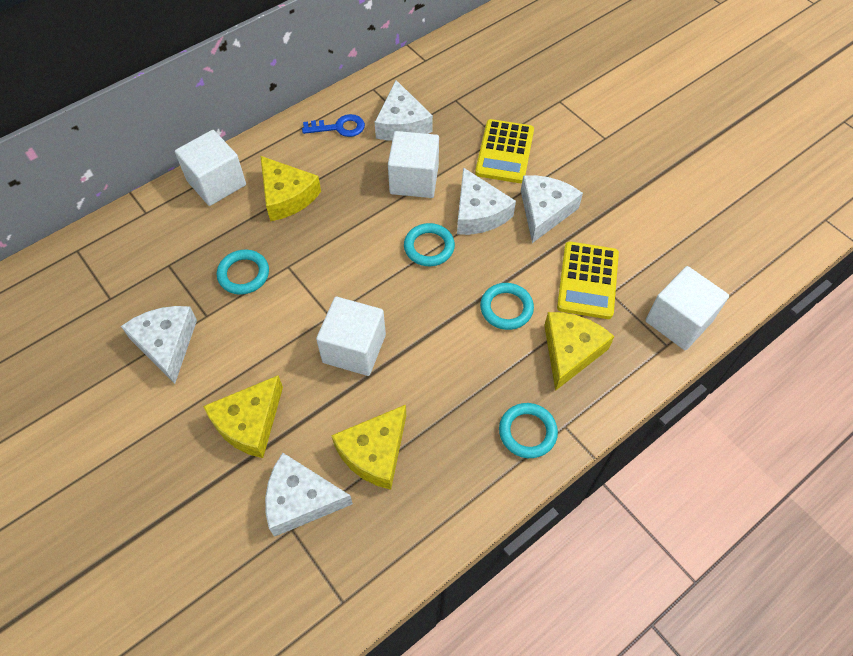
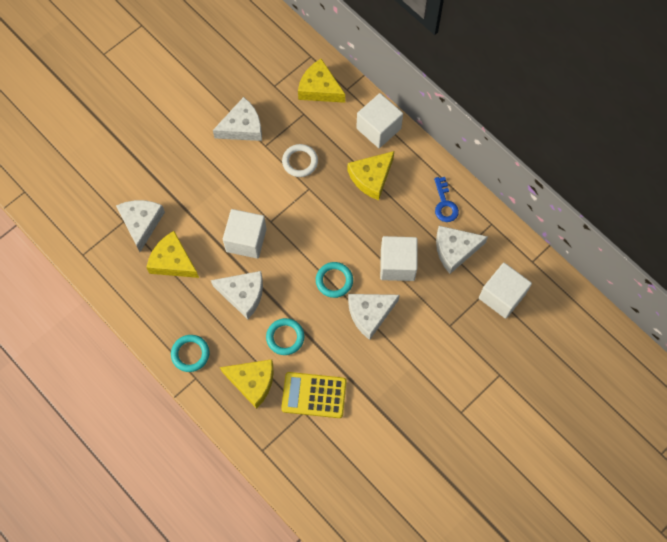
camera: 85 degrees right, 10 degrees up
(243, 274) = (300, 162): turquoise ring -> white ring
(249, 423) = (190, 186): yellow cheese -> yellow cheese (319, 88)
(504, 152) = (435, 331): yellow calculator -> none
(544, 211) = (376, 363): white cheese -> white cheese (243, 294)
(678, 321) = (283, 461): white cube -> white cube (502, 296)

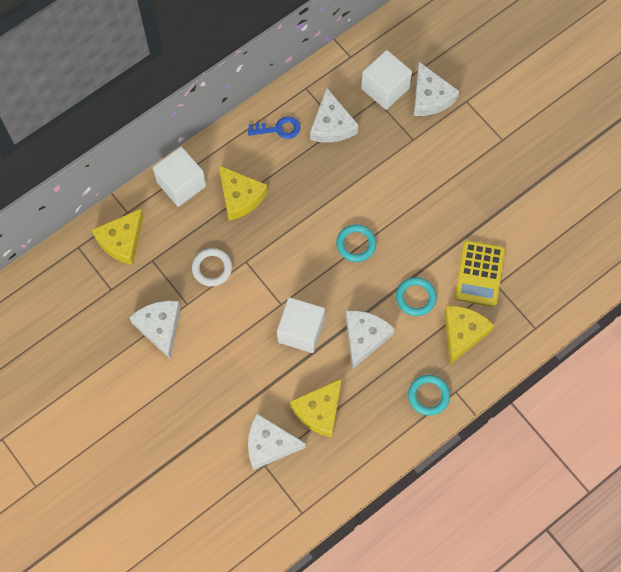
camera: 85 degrees left, 0 degrees up
(370, 314) = (395, 213): white cheese -> white cheese (430, 97)
(397, 264) = (343, 181): white cube -> none

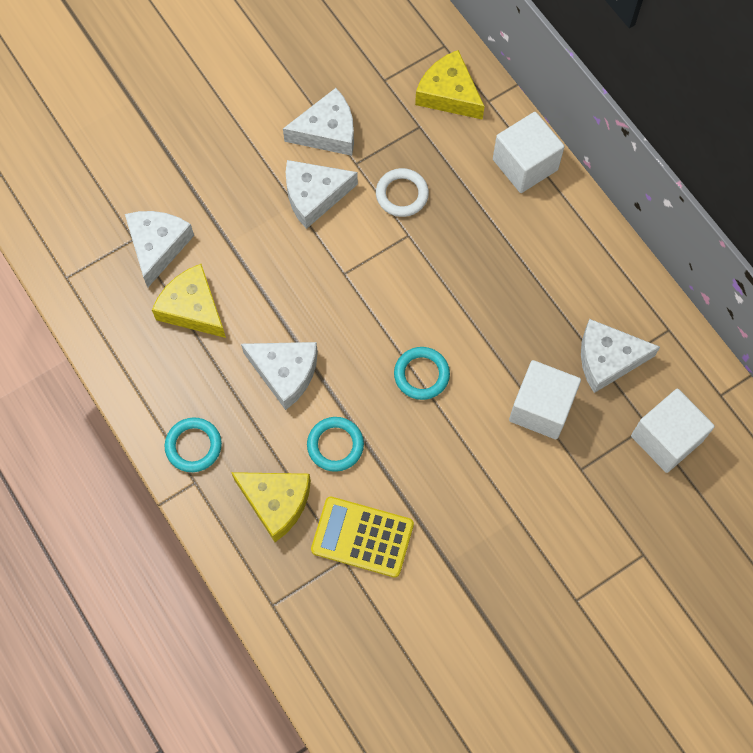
camera: 95 degrees right, 0 degrees up
(240, 197) = (502, 234): yellow cheese -> none
(278, 129) = (603, 289): blue key -> none
(301, 331) = (304, 295): white cube -> white cube (541, 408)
(430, 97) = (650, 502): white cheese -> white cheese (314, 196)

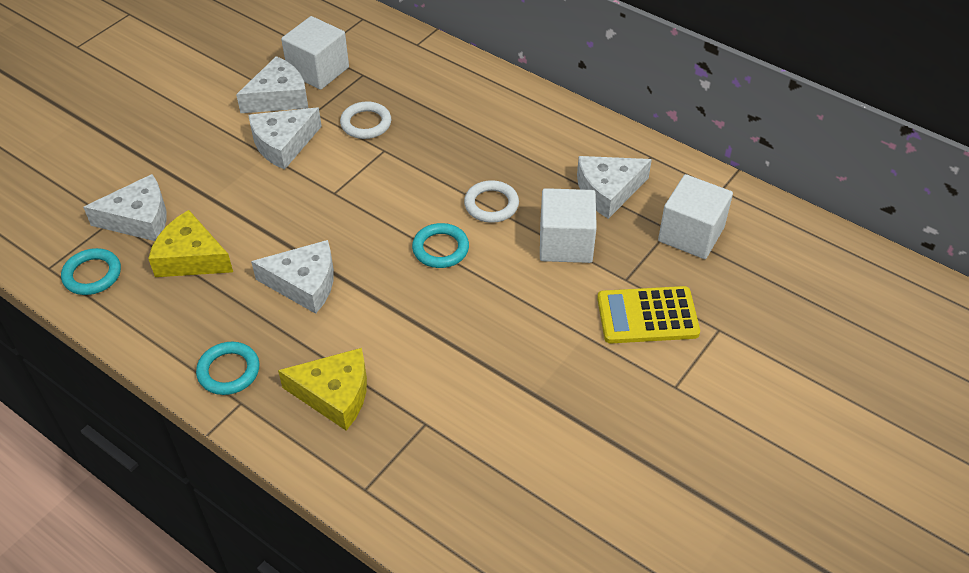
camera: 20 degrees left, 20 degrees down
(157, 246) = (139, 219): white cheese -> white cheese turned 90 degrees clockwise
(335, 445) = (378, 328): turquoise ring -> turquoise ring (92, 275)
(362, 537) = (437, 398): yellow calculator -> yellow calculator (647, 316)
(449, 94) = (380, 47): yellow cheese -> none
(488, 338) = (491, 204): none -> white ring
(525, 164) = (468, 77): white cube -> white cube (318, 70)

